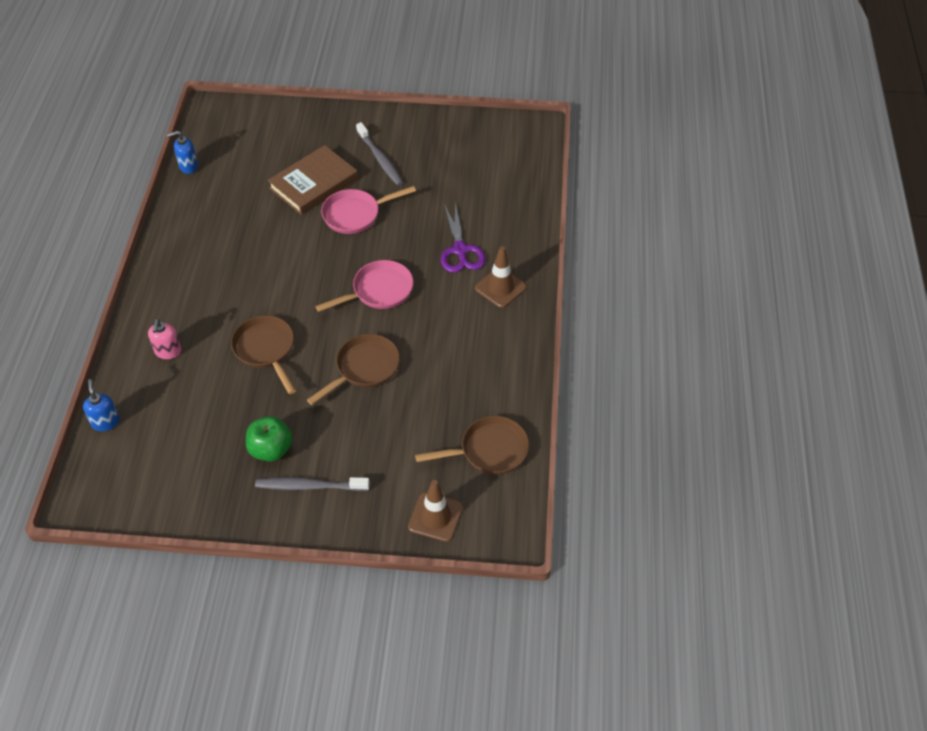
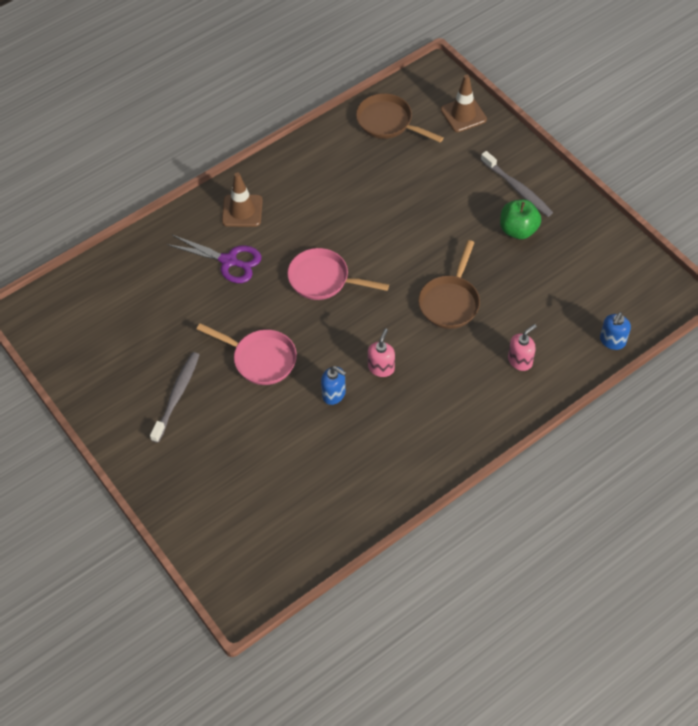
camera: 130 degrees left, 5 degrees up
(188, 166) = (333, 540): blue soap dispenser -> blue soap dispenser (334, 394)
(267, 270) = (381, 368): none -> pink soap dispenser
(314, 183) = (255, 420): brown book -> none
(364, 368) = (400, 233): brown pan -> none
(460, 250) = (229, 261): purple scissors -> purple scissors turned 75 degrees clockwise

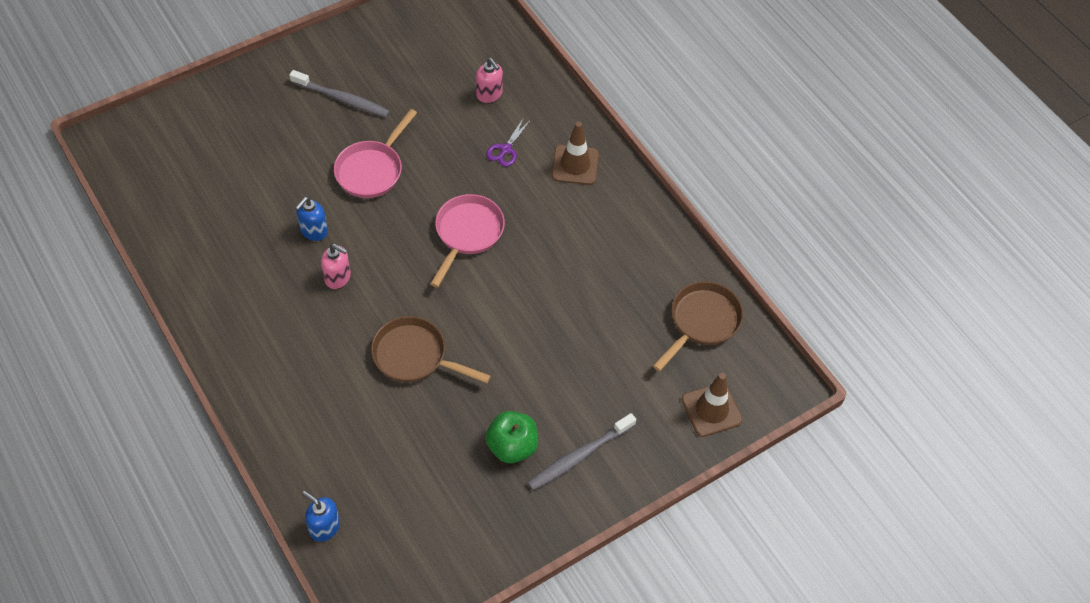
camera: 90 degrees right, 0 degrees up
(229, 261) = (506, 149): purple scissors -> purple scissors, size x0.60
(520, 361) = (318, 418): pink soap dispenser -> pink soap dispenser (489, 94)

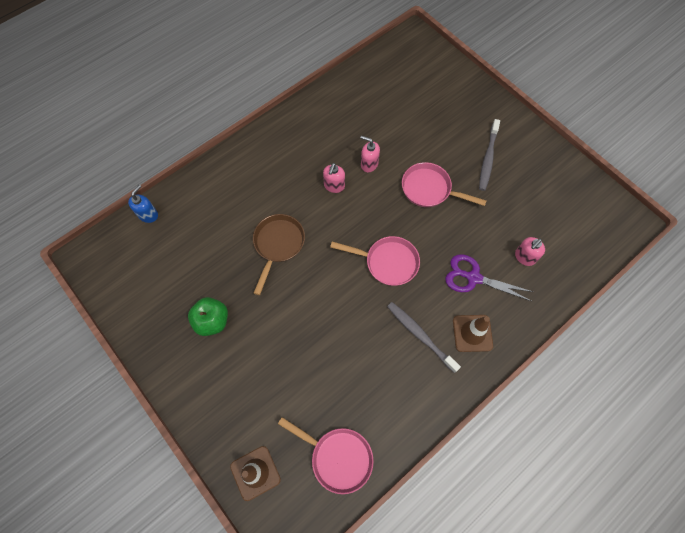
camera: 85 degrees right, 10 degrees up
(314, 231) = (369, 164): blue soap dispenser -> pink soap dispenser
(506, 149) = (473, 277): purple scissors -> purple scissors, size x1.66
(580, 456) = (207, 370): grey toothbrush -> grey toothbrush (420, 335)
(702, 322) = (337, 457): brown pan -> pink pan

